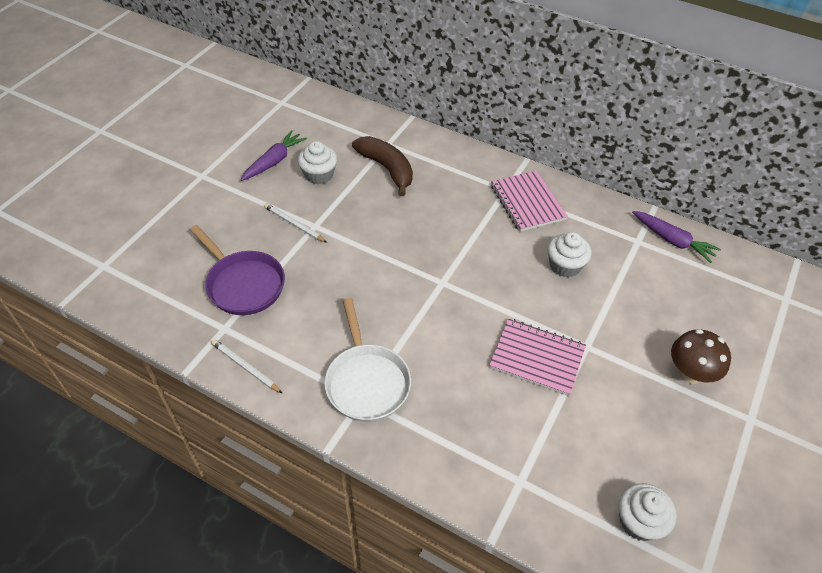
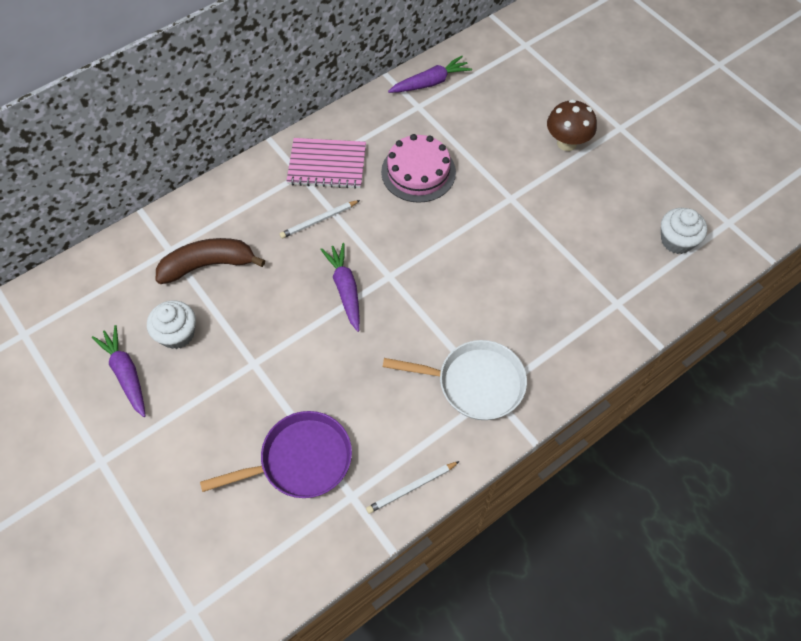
camera: 65 degrees left, 10 degrees up
(294, 224) = (240, 383): white pencil -> white pencil (319, 220)
(412, 257) = (345, 289): none -> purple carrot
(537, 358) = (507, 239): pink notebook -> none
(565, 265) = (418, 172): white cupcake -> pink cake

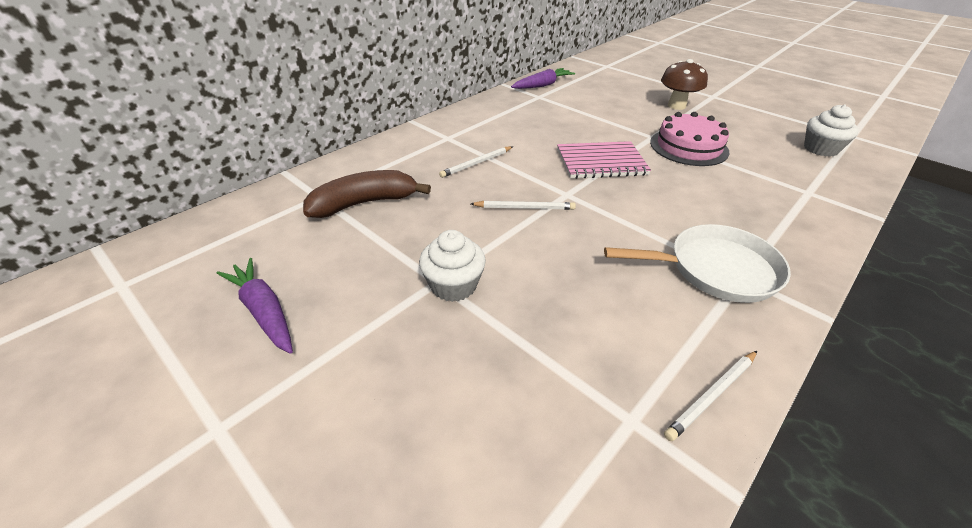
camera: 10 degrees left, 20 degrees down
(177, 334) = (333, 264): white cupcake -> white cupcake (453, 285)
(300, 460) = (535, 382): purple pan -> none
(327, 165) = (471, 130): pink notebook -> pink notebook (601, 162)
(345, 289) = (524, 208): purple carrot -> white pencil
(418, 172) = (558, 128): pink cake -> pink cake (688, 147)

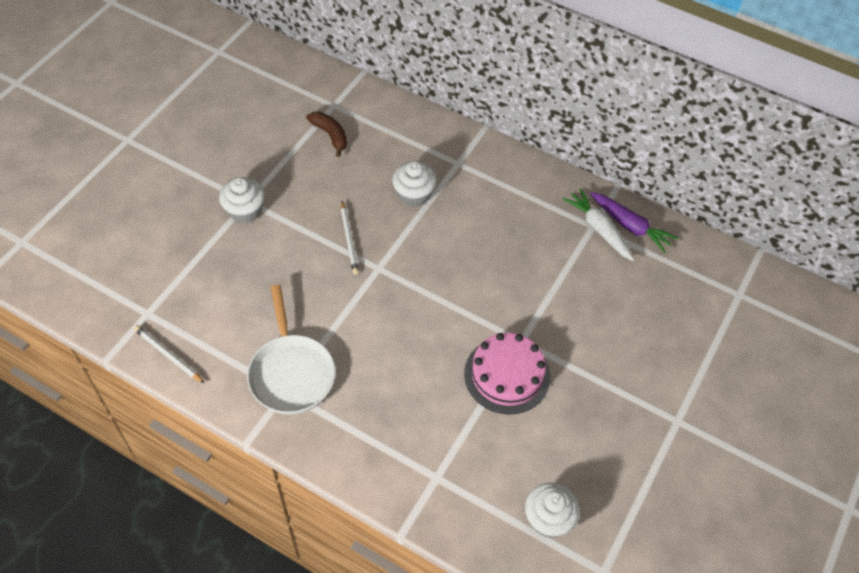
camera: 75 degrees right, 15 degrees up
(264, 311) = (207, 124): purple carrot -> none
(364, 203) = (330, 135): brown banana -> brown banana, size x0.64
(476, 163) = (414, 194): white pencil -> white cupcake
(543, 95) = (599, 229): none -> white carrot
(601, 162) = (446, 292): pink notebook -> none
(676, 106) = (623, 372): brown mushroom -> none

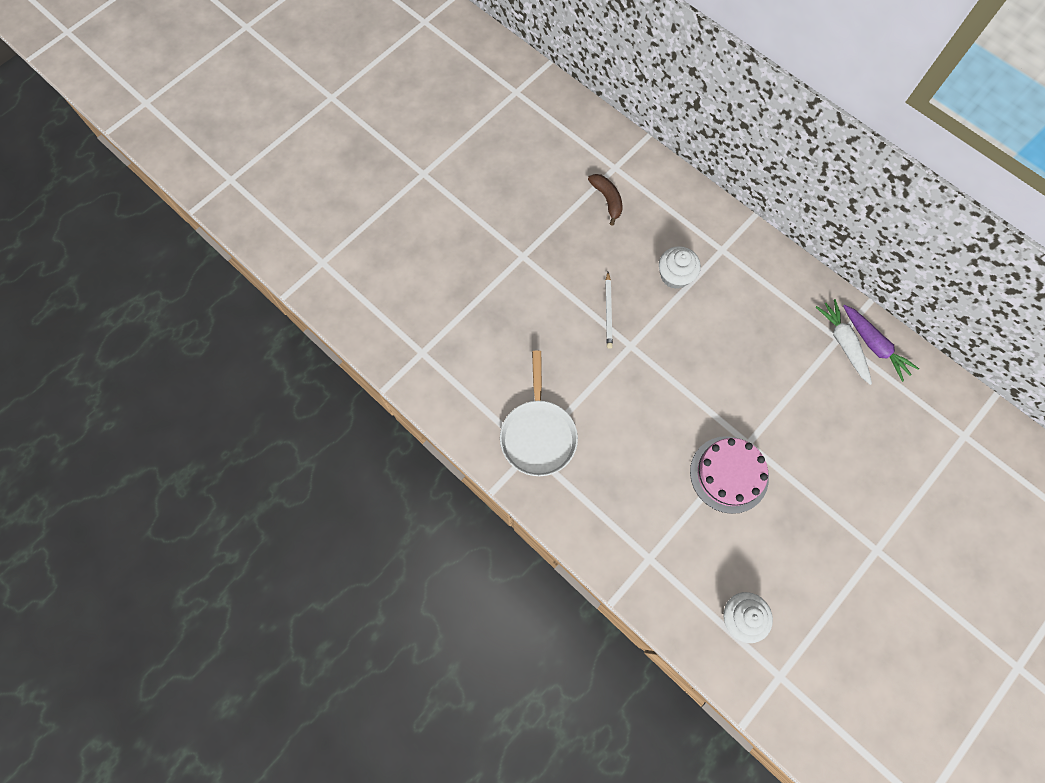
camera: 15 degrees right, 15 degrees up
(168, 355) = (435, 396): white pencil -> none
(245, 210) = (519, 265): white cupcake -> none

